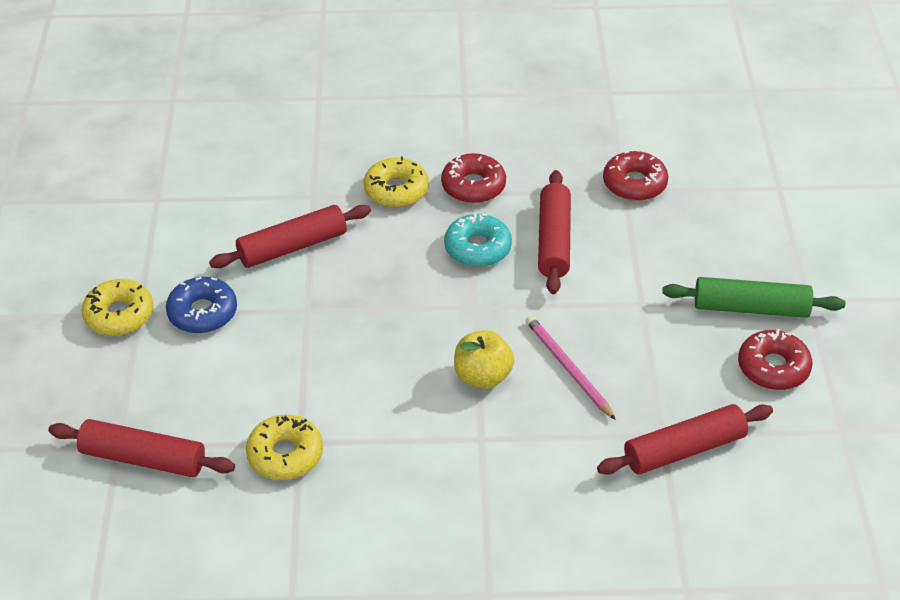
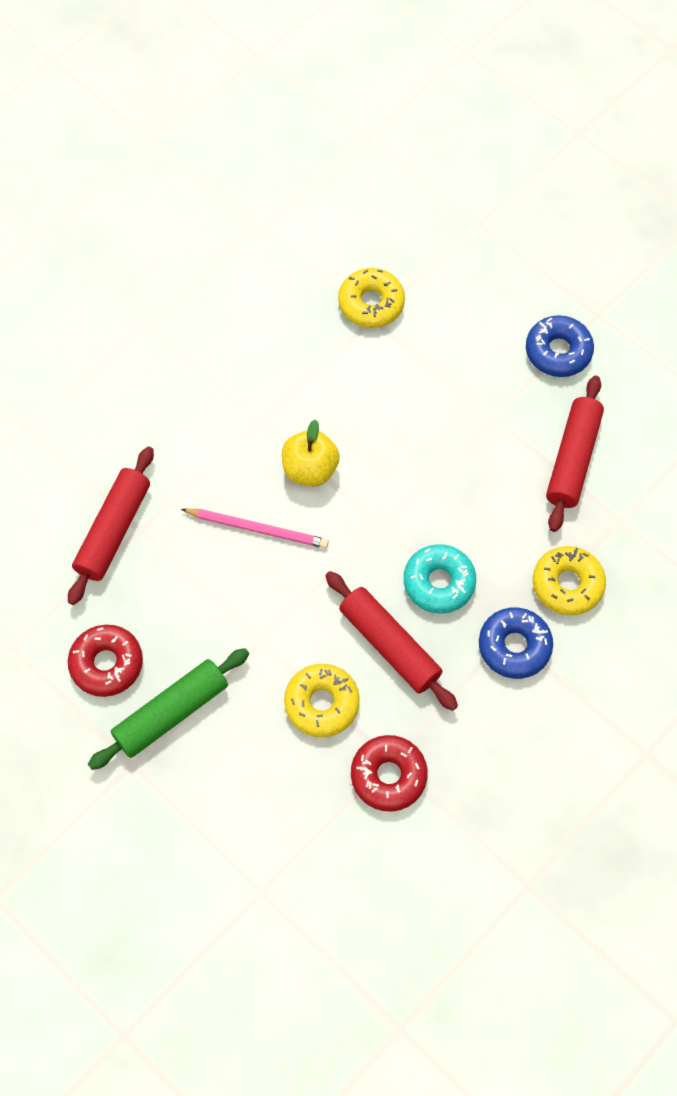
camera: 135 degrees right, 20 degrees up
(119, 315) = (608, 302): yellow donut -> yellow donut (322, 703)
(143, 458) = (452, 229): red rolling pin -> none
(473, 186) = (514, 646): red donut -> blue donut

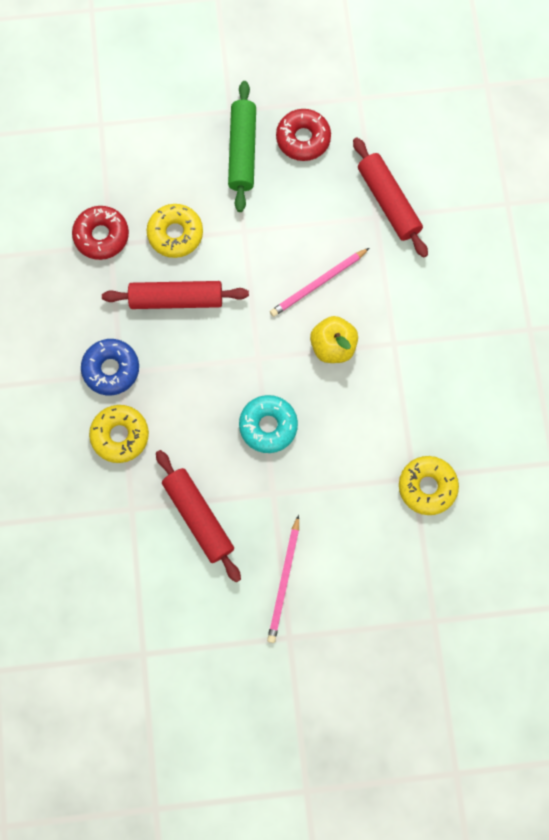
camera: 130 degrees right, 10 degrees up
(439, 583) = (189, 360): turquoise donut -> turquoise donut (268, 426)
(558, 352) = (284, 581): blue donut -> pink pencil

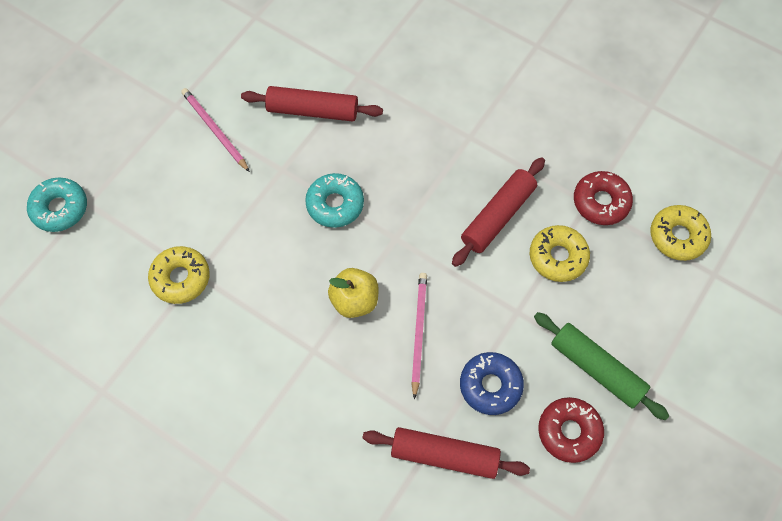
camera: 130 degrees right, 10 degrees down
(111, 369) = (478, 132): blue donut -> blue donut (490, 386)
(120, 435) = (420, 104): yellow donut -> yellow donut (678, 236)
(458, 639) = (60, 208): none -> turquoise donut

